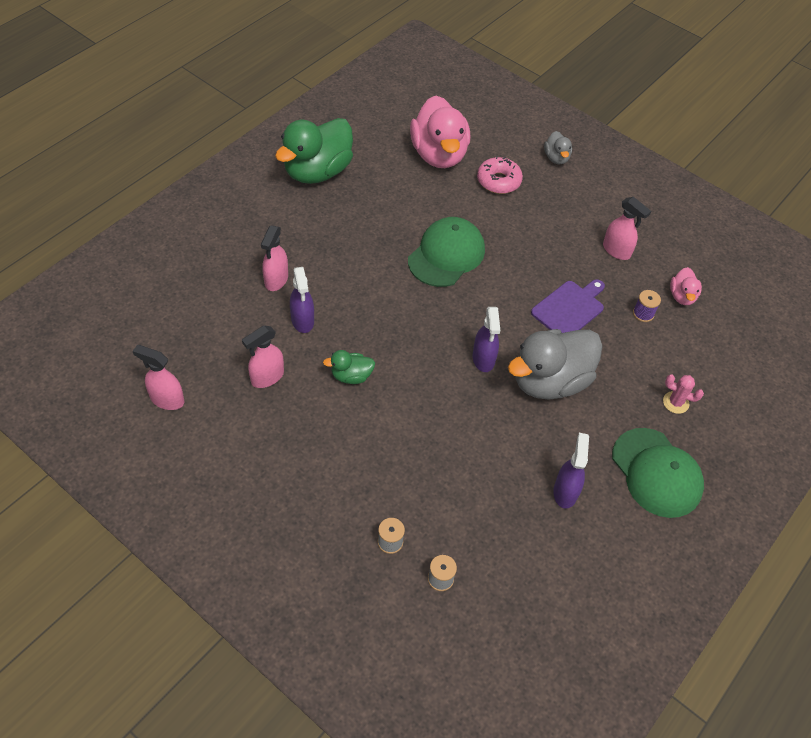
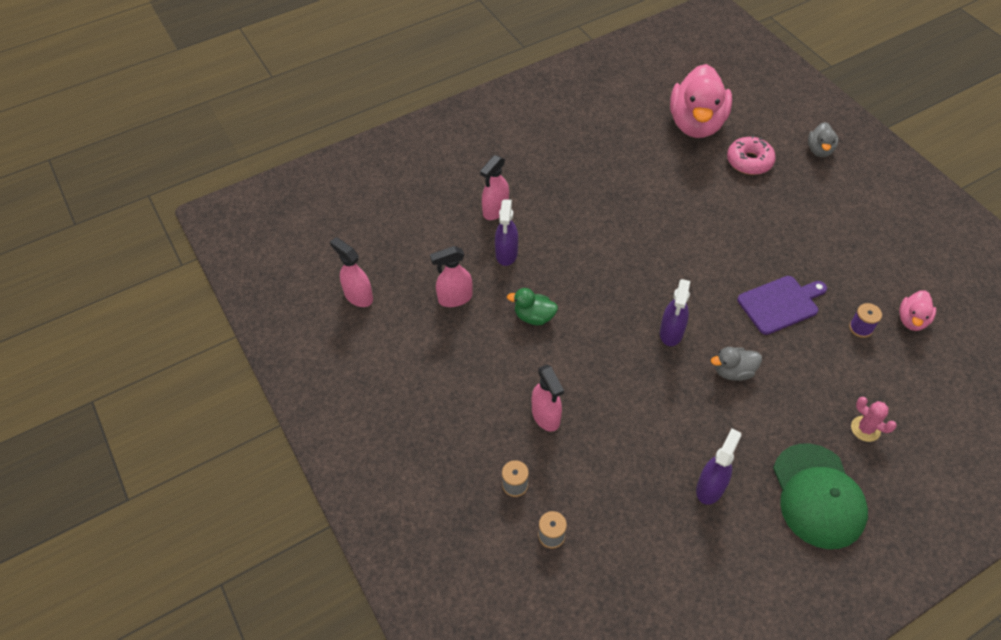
camera: 25 degrees right, 0 degrees up
(317, 171) = (570, 118): green duck -> none
(446, 255) = (669, 222): green cap -> none
(550, 381) = (733, 372): grey duck -> grey duck, size x0.47
(616, 251) = (853, 257): pink spray bottle -> pink spray bottle (546, 416)

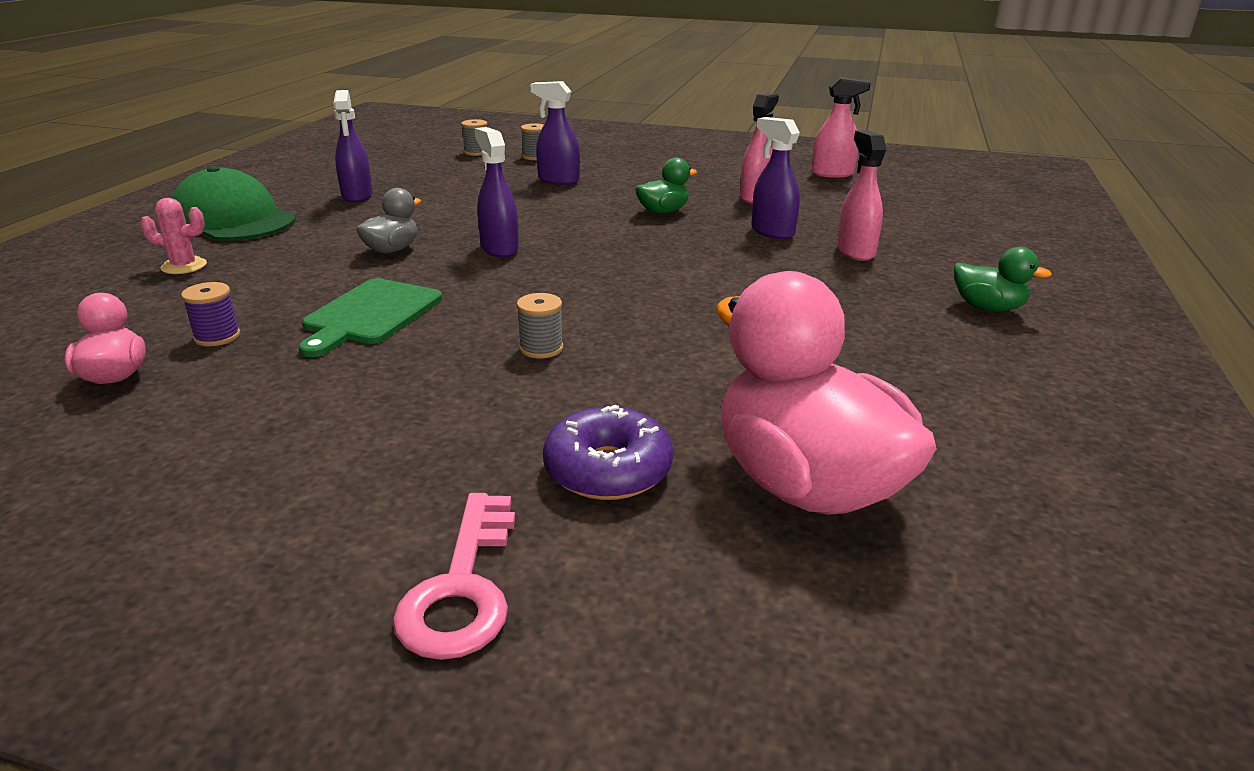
camera: 135 degrees right, 25 degrees down
(511, 144) = (987, 308): none -> green duck
(546, 416) = (558, 180): pink spray bottle -> purple spray bottle
(721, 231) = (541, 348): none -> grey spool
(749, 161) = (608, 470): pink donut -> purple donut
(780, 304) = (370, 315): purple cutting board -> green cutting board
(819, 150) = (462, 587): grey duck -> pink key

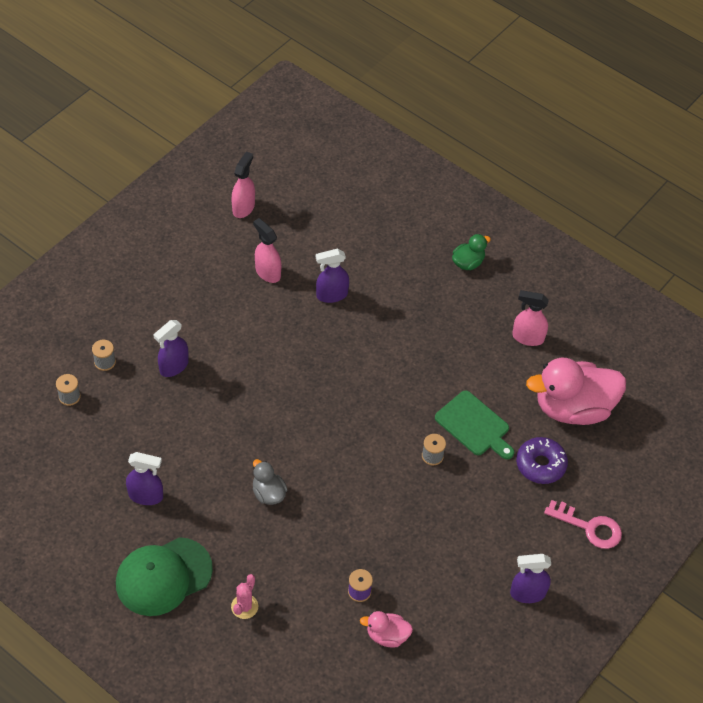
camera: 70 degrees left, 25 degrees up
(370, 315) = (361, 519): green cutting board -> green cutting board (474, 425)
(499, 248) = (293, 438): purple spray bottle -> purple spray bottle (527, 593)
(663, 212) = (270, 333): green duck -> none
(855, 251) = (378, 273): pink spray bottle -> pink spray bottle (527, 337)

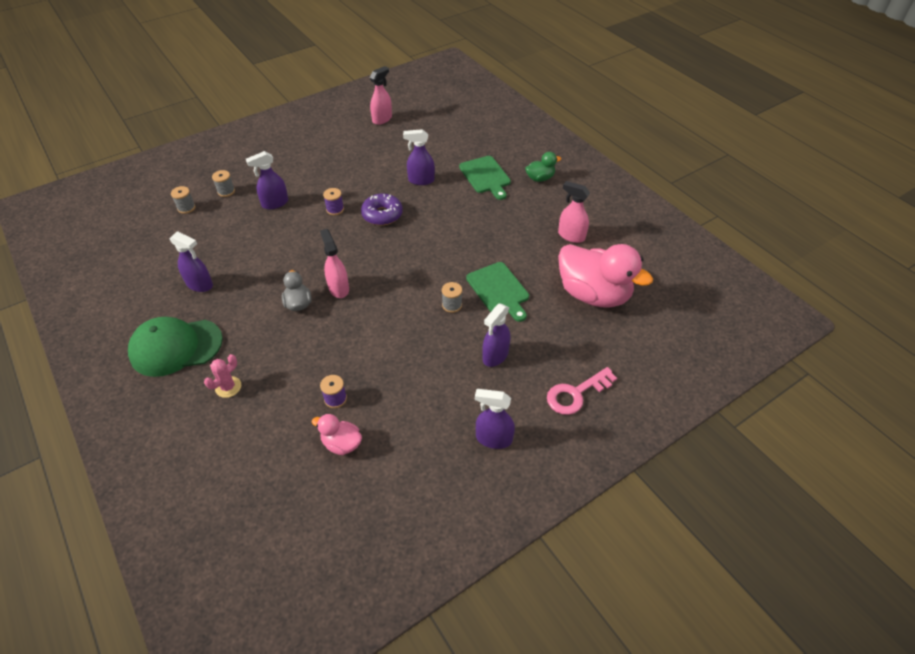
camera: 20 degrees right, 5 degrees down
(249, 359) = (335, 209): none -> purple spool
(267, 272) = (379, 158): pink spray bottle -> pink spray bottle (338, 288)
(405, 273) = (485, 176): none -> green cutting board
(498, 505) = (495, 356): none -> purple spray bottle
(540, 465) = (547, 332): purple donut -> purple donut (382, 215)
(573, 408) = (593, 294): pink duck -> pink duck turned 150 degrees counterclockwise
(589, 527) = (576, 394): pink key -> pink key turned 105 degrees clockwise

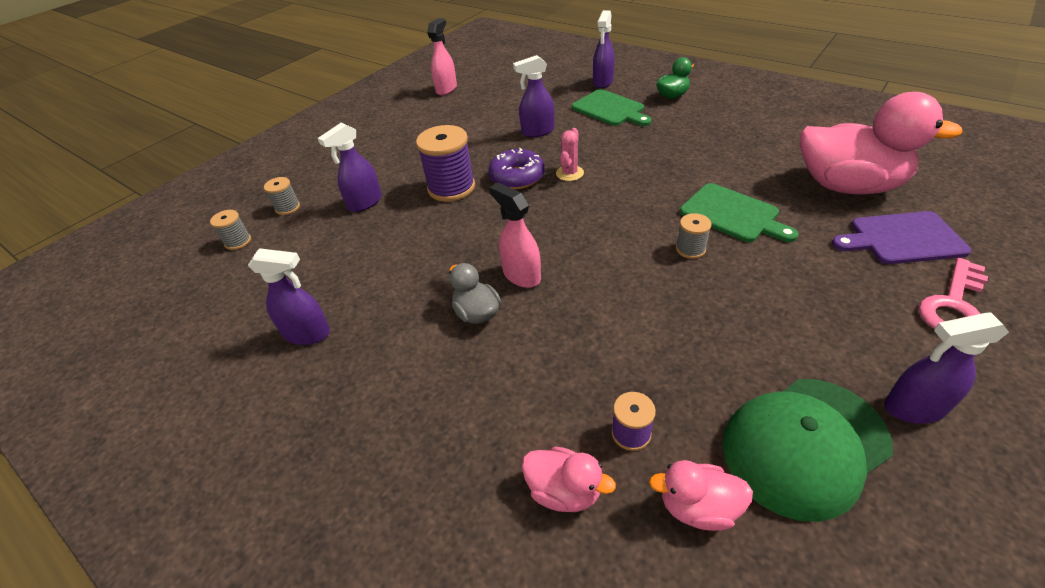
camera: 15 degrees left, 5 degrees down
(176, 347) = (313, 442): green cap -> green cap (804, 445)
(228, 387) = (441, 478): pink cactus -> pink cactus (569, 173)
(283, 414) = (564, 491): none -> pink duck
(335, 209) = (451, 188): purple spool -> purple spool, size x1.97
(495, 356) = (803, 292): purple spray bottle -> purple spray bottle (603, 82)
(571, 236) = (760, 137): pink spray bottle -> none
(590, 343) = (902, 238): none -> purple cutting board

